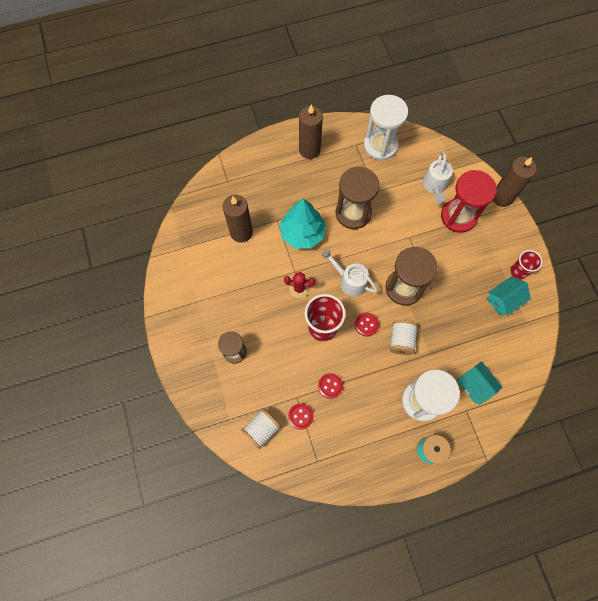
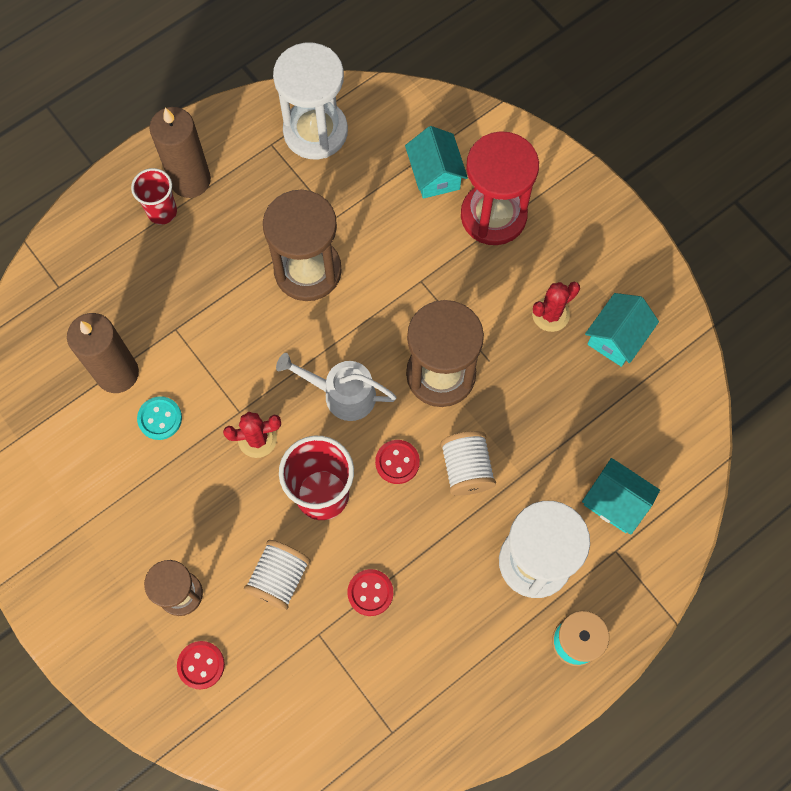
camera: 20 degrees left, 0 degrees up
(254, 262) = (160, 418): none -> turquoise button
(262, 429) = (276, 713): white spool -> white spool (279, 578)
(300, 416) = (336, 665): red button -> red button (201, 665)
(302, 233) = (229, 337): turquoise tree -> none
(435, 186) = (435, 174): white watering can -> turquoise house
(472, 276) = (550, 314): none -> red cactus
(502, 197) = (557, 157): brown candle -> none
(518, 272) = (625, 279): red cup -> red cup (162, 211)

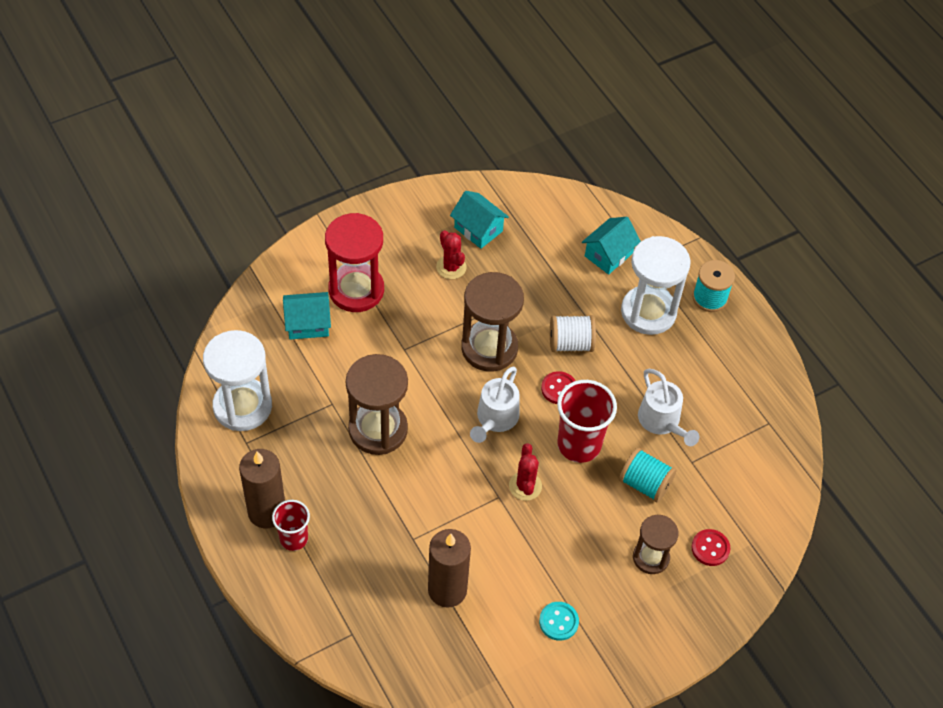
camera: 85 degrees left, 15 degrees down
(160, 418) = (495, 559): turquoise button -> turquoise button (558, 622)
(279, 578) = (645, 484): white spool -> turquoise spool
(370, 593) = (662, 422): red button -> white watering can

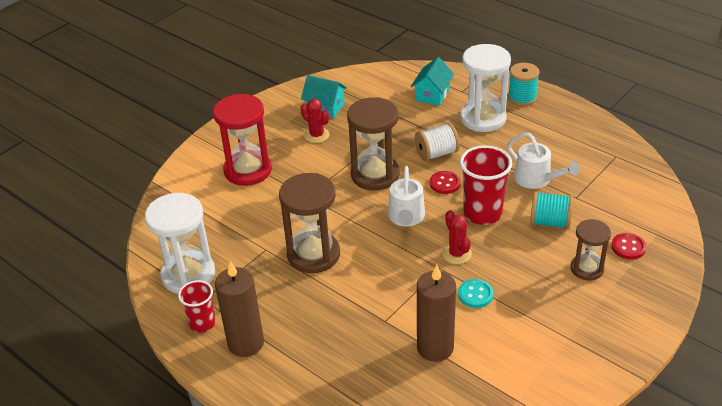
camera: 15 degrees left, 15 degrees down
(294, 538) = (280, 355): red cup -> red cup (202, 323)
(308, 324) = (218, 203): turquoise house -> none
(558, 622) = (542, 338): turquoise button -> turquoise button (475, 294)

